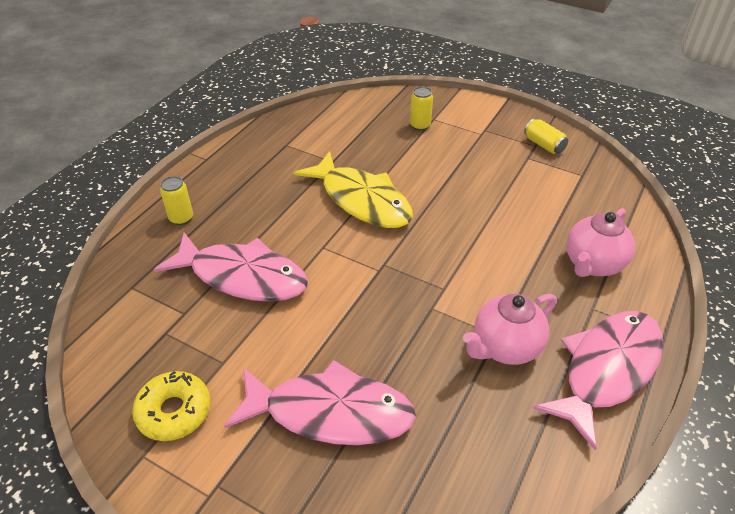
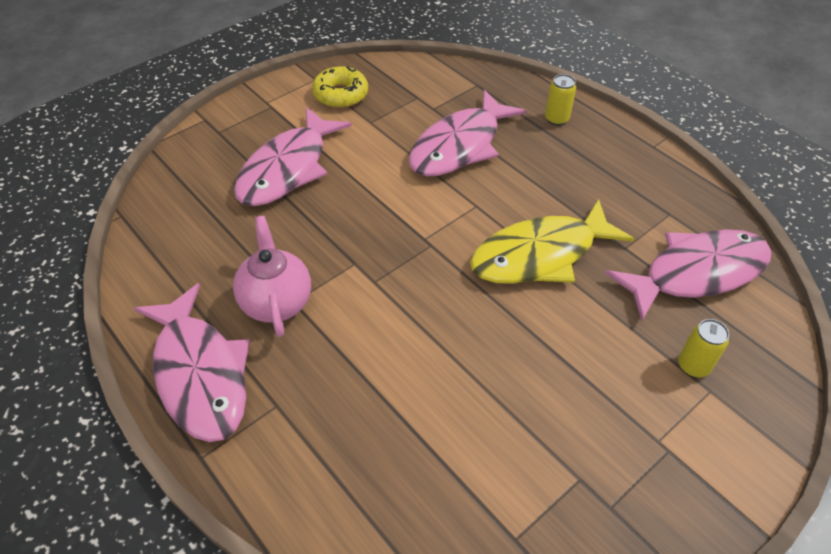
camera: 110 degrees right, 5 degrees up
(341, 129) = (697, 273): none -> pink fish
(544, 145) = (608, 522): yellow can -> none
(592, 264) = (336, 444): pink teapot -> none

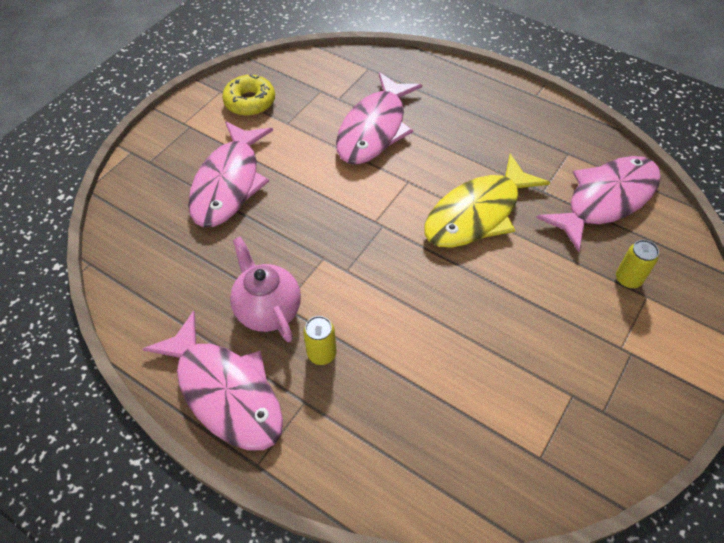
camera: 15 degrees left, 5 degrees up
(556, 119) = (448, 87): yellow can -> yellow can (322, 354)

